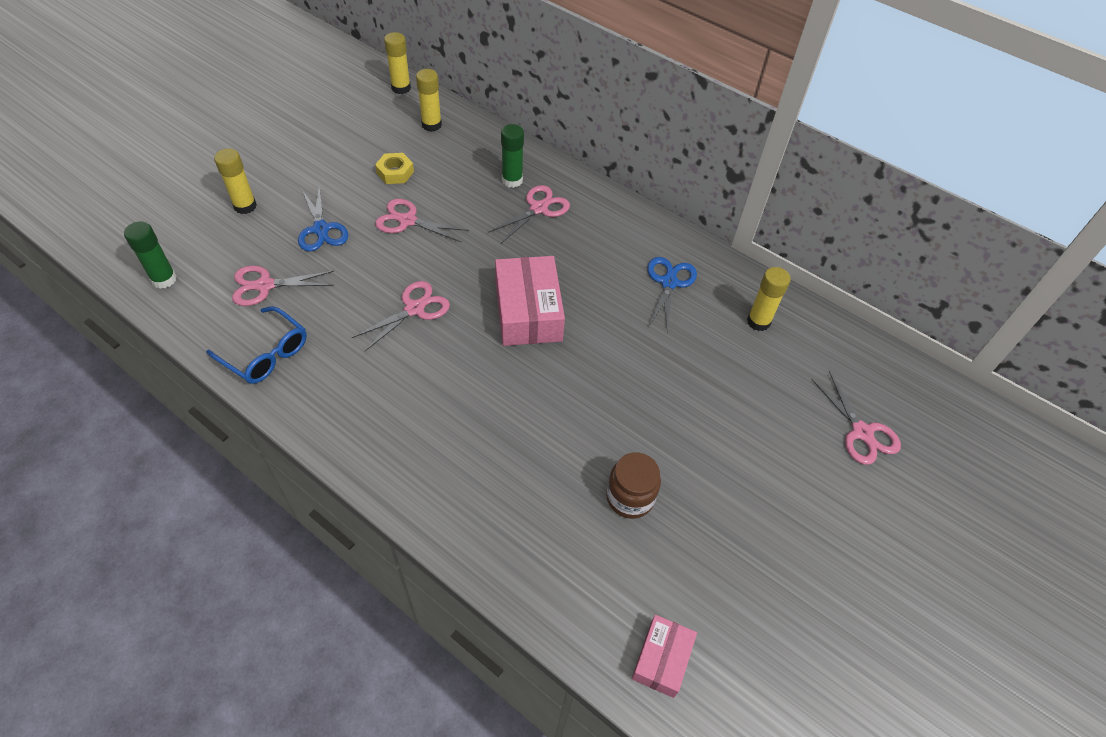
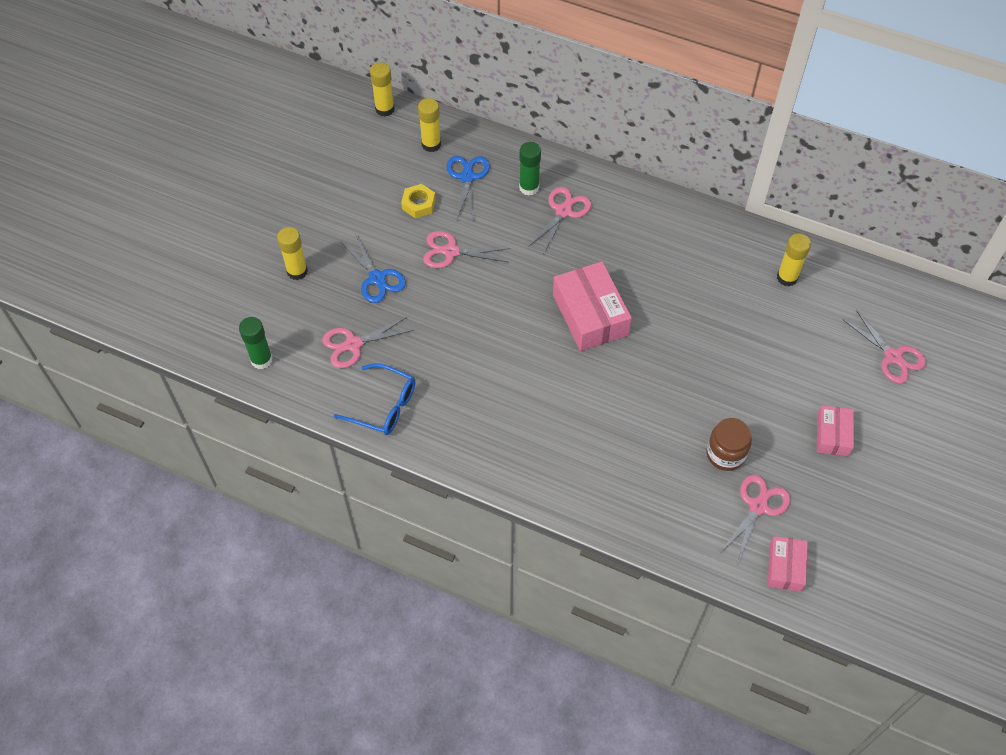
camera: 10 degrees left, 5 degrees up
(414, 309) = (492, 335): pink scissors -> pink scissors (758, 506)
(669, 283) = (701, 258): blue scissors -> blue scissors (467, 177)
(766, 506) = (832, 435): none -> pink box

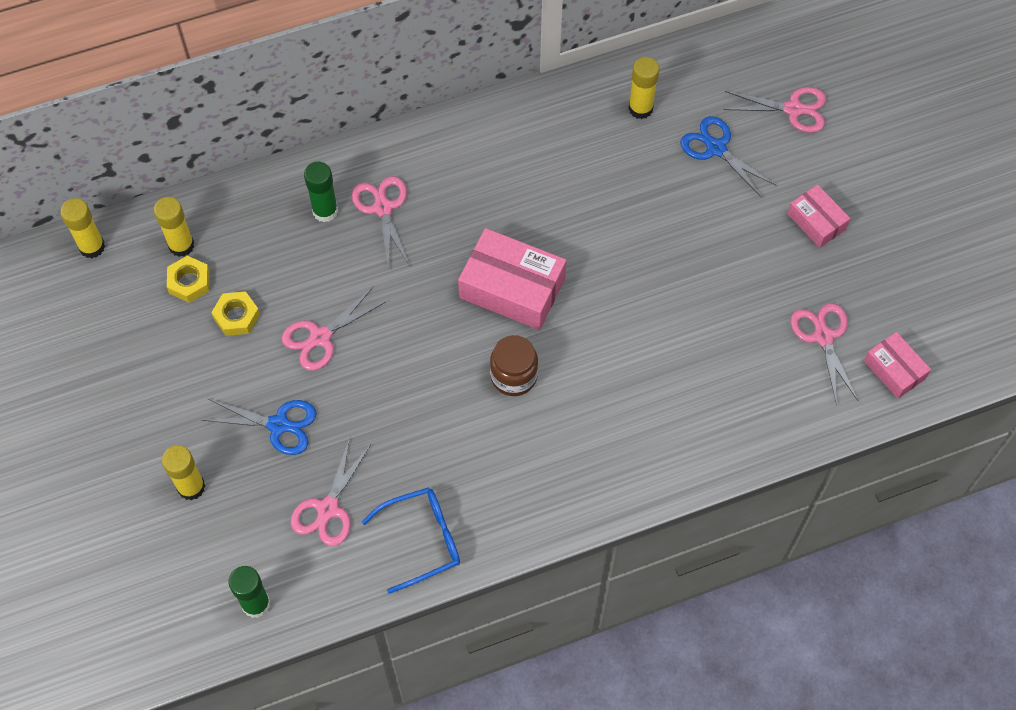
camera: 45 degrees left, 5 degrees up
(414, 166) = (189, 282): none -> yellow nut
(467, 177) = (254, 249): blue scissors -> blue scissors (716, 148)
(725, 454) = (753, 314): brown jar -> brown jar (513, 376)

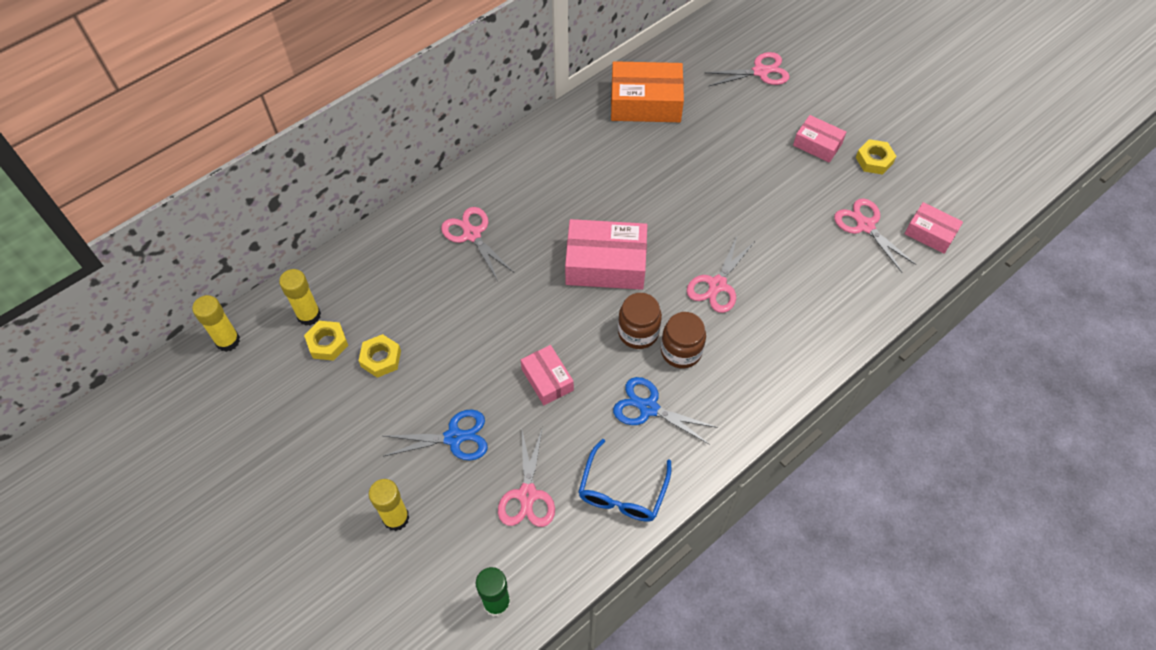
camera: 20 degrees left, 5 degrees down
(320, 337) = (461, 352): pink scissors -> pink scissors (717, 285)
(325, 211) = (424, 251): green glue stick -> none
(397, 396) = (547, 379): none -> pink box
(423, 539) = (622, 492): blue glasses -> blue glasses turned 150 degrees clockwise
(550, 412) = (681, 351): none -> brown jar
(640, 108) = (645, 103): yellow glue stick -> orange box
(716, 148) = (716, 115): blue scissors -> blue scissors (648, 408)
(874, 261) = (874, 160): none -> yellow nut

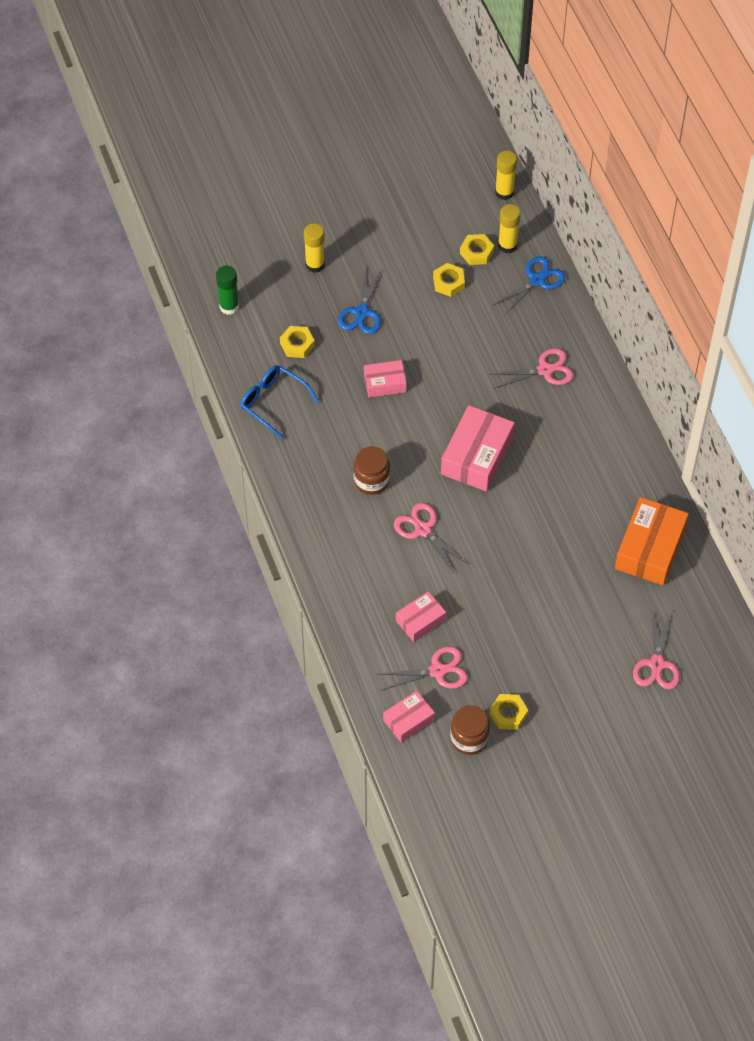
camera: 110 degrees right, 0 degrees up
(527, 495) = (297, 344): pink scissors -> yellow nut
(638, 332) = (401, 457): brown jar -> brown jar (469, 738)
(648, 408) = (332, 441): blue scissors -> blue scissors (537, 280)
(817, 144) = (545, 674): pink box -> pink box (420, 620)

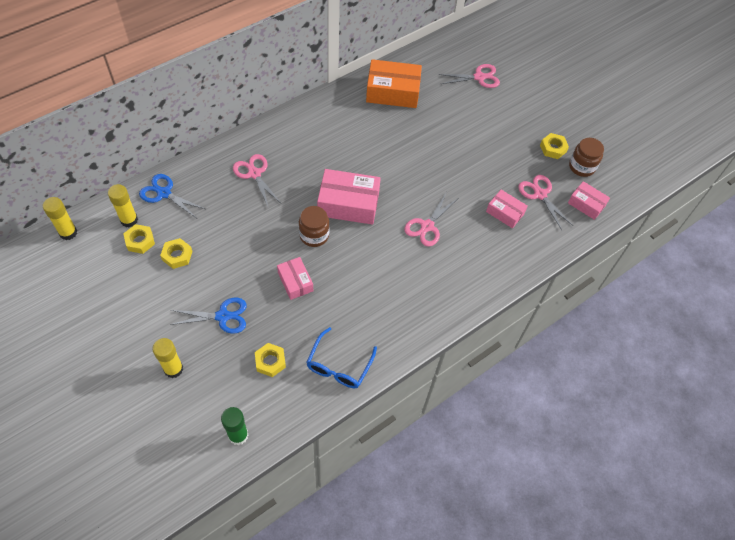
camera: 110 degrees left, 0 degrees up
(371, 480) = (394, 271): brown jar -> brown jar (314, 235)

